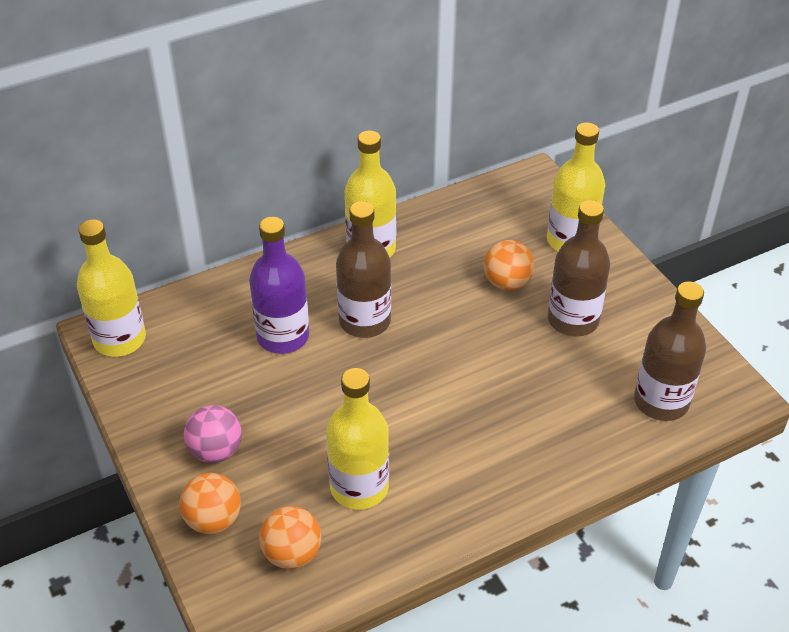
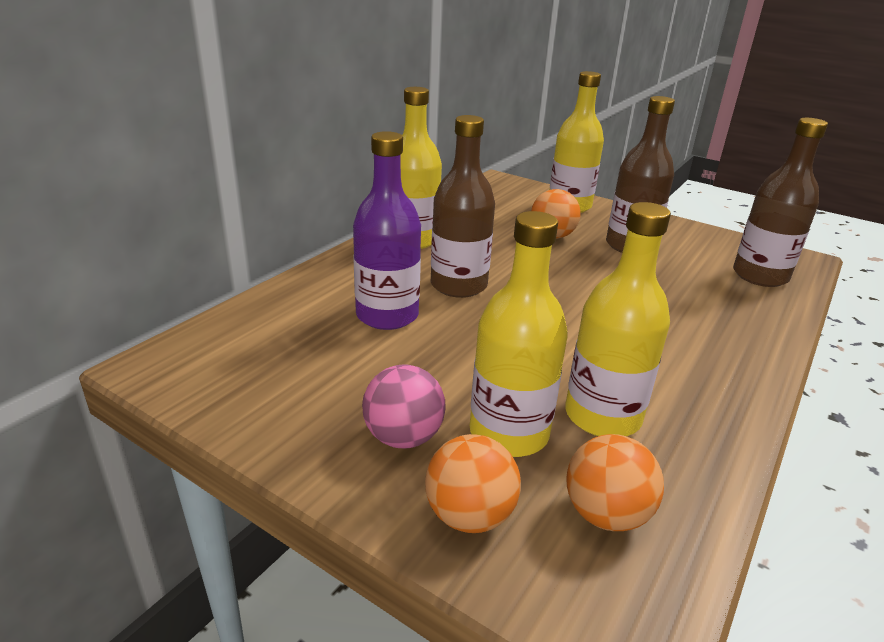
camera: 30 degrees left, 15 degrees down
(119, 339) = (185, 366): yellow bottle -> yellow bottle (509, 433)

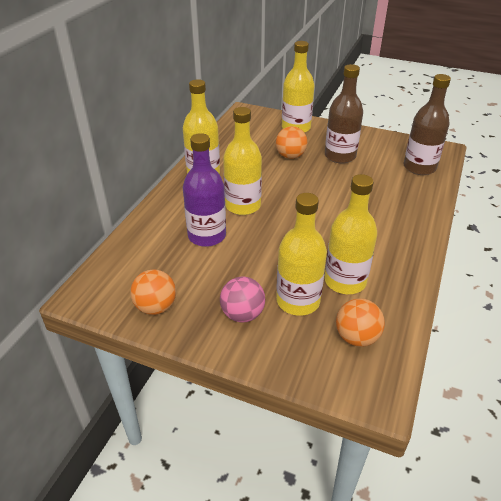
camera: 10 degrees left, 10 degrees up
(458, 285) = (243, 205): brown bottle -> yellow bottle
(469, 515) = (290, 351): orange ball -> orange ball (156, 307)

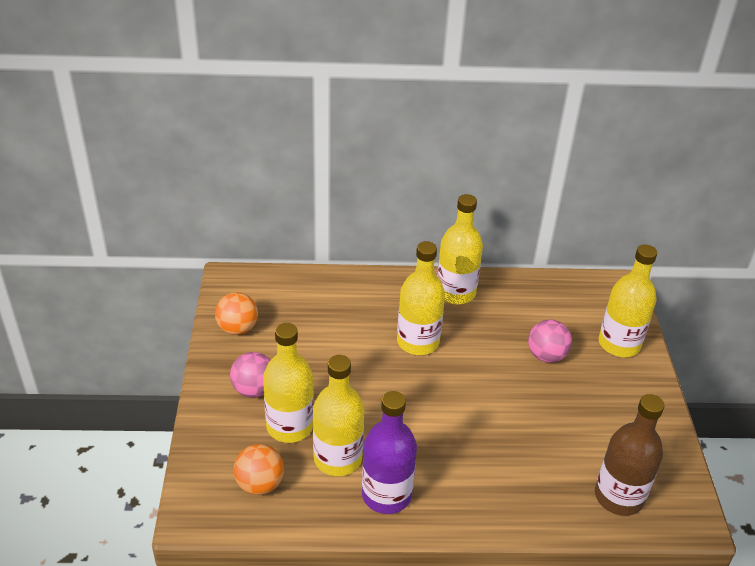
camera: 65 degrees right, 0 degrees up
(207, 236) = (351, 330): purple bottle -> purple bottle (386, 495)
(290, 156) = (546, 356): orange ball -> pink ball
(340, 156) = (583, 404): brown bottle -> none

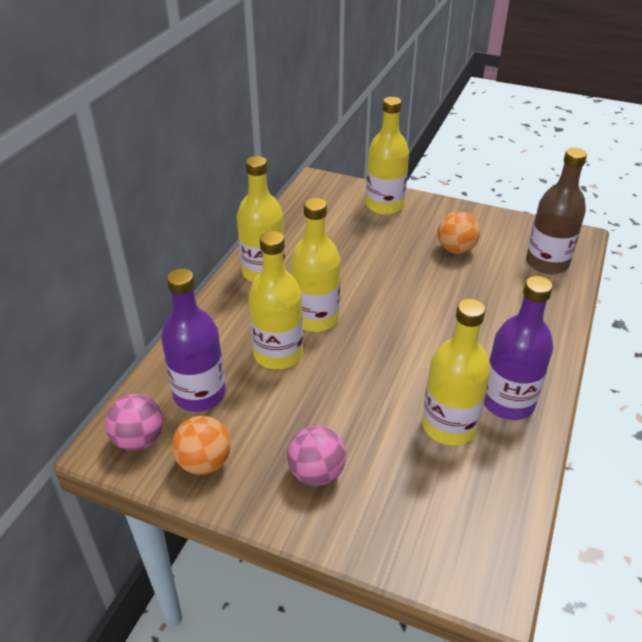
camera: 65 degrees left, 0 degrees up
(260, 484) = (464, 505): orange ball -> orange ball (456, 249)
(290, 426) = (388, 454): yellow bottle -> yellow bottle (278, 354)
(298, 304) = (199, 394): none -> purple bottle
(546, 356) = (377, 246): pink ball -> pink ball (139, 440)

